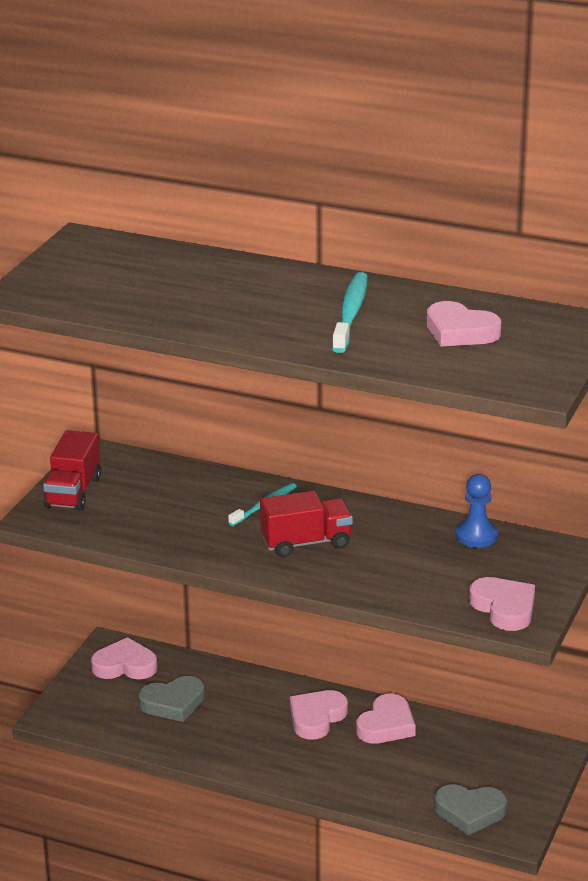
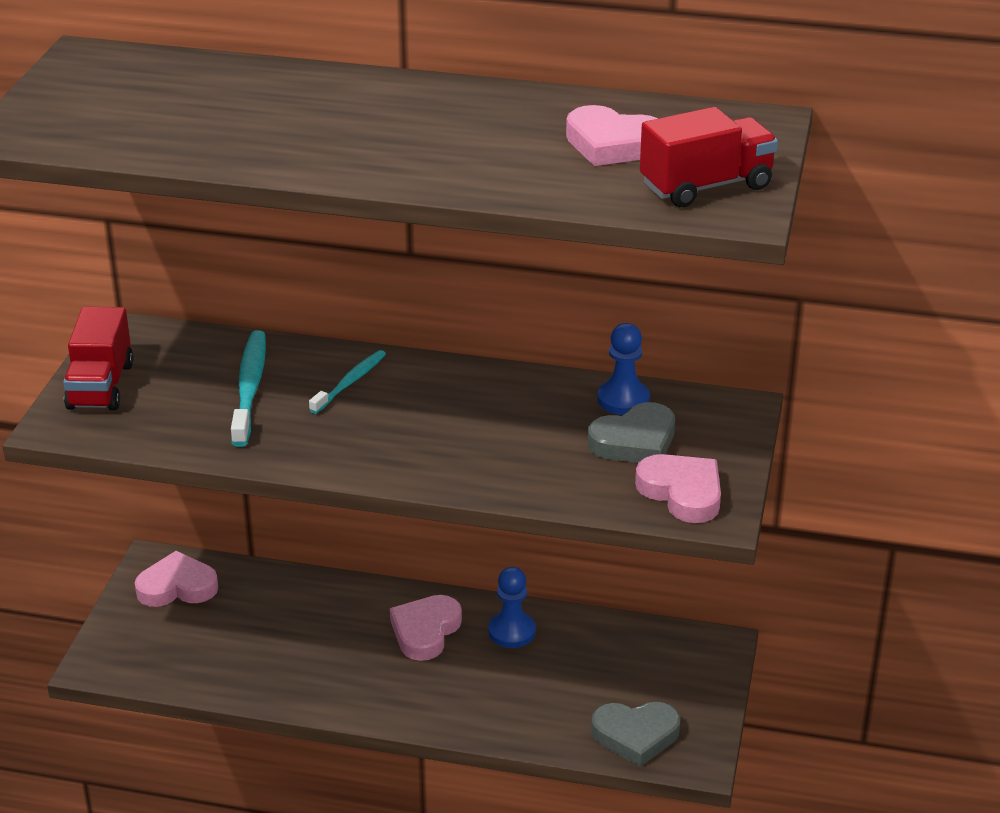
camera: 10 degrees left, 5 degrees up
(173, 703) = (245, 630): grey heart -> grey heart (635, 441)
(306, 543) = (413, 428): red truck -> red truck (706, 186)
(350, 314) = (464, 131): turquoise toothbrush -> turquoise toothbrush (249, 388)
(386, 725) = (512, 631): pink heart -> blue pawn

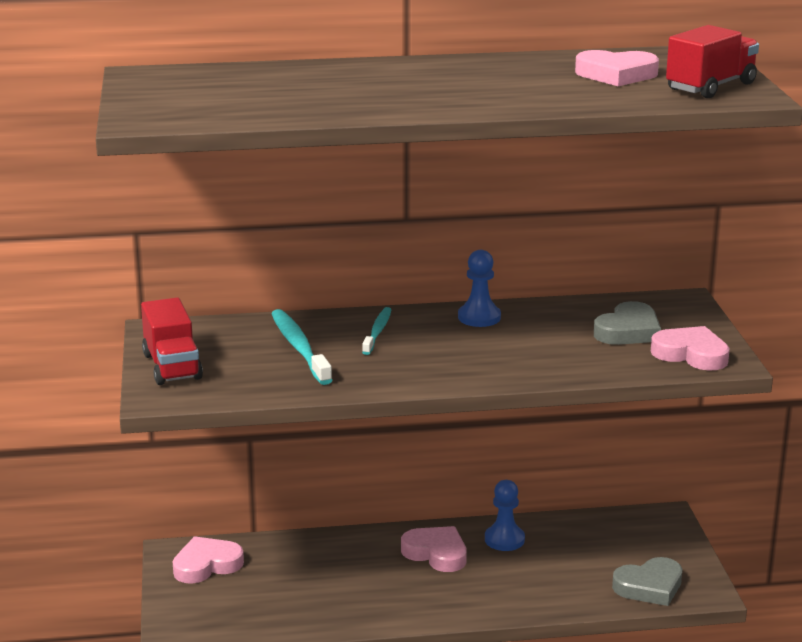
camera: 20 degrees left, 10 degrees down
(425, 631) = (436, 553): pink heart -> pink heart turned 120 degrees clockwise
(623, 399) = (596, 308): blue pawn -> blue pawn (479, 317)

